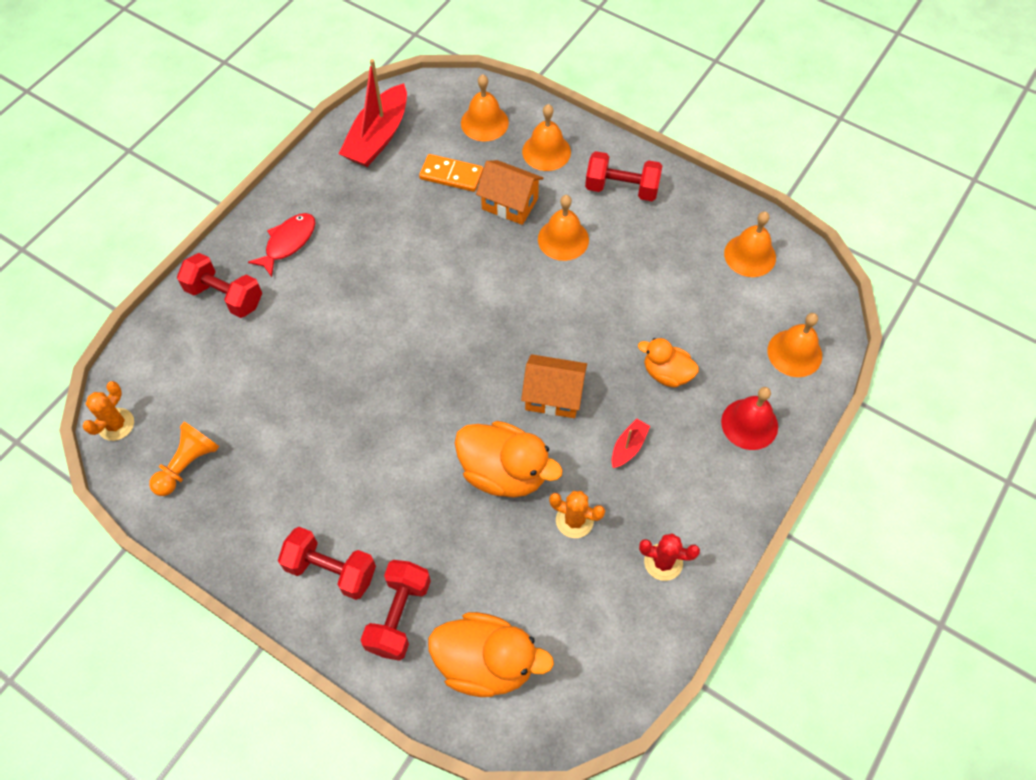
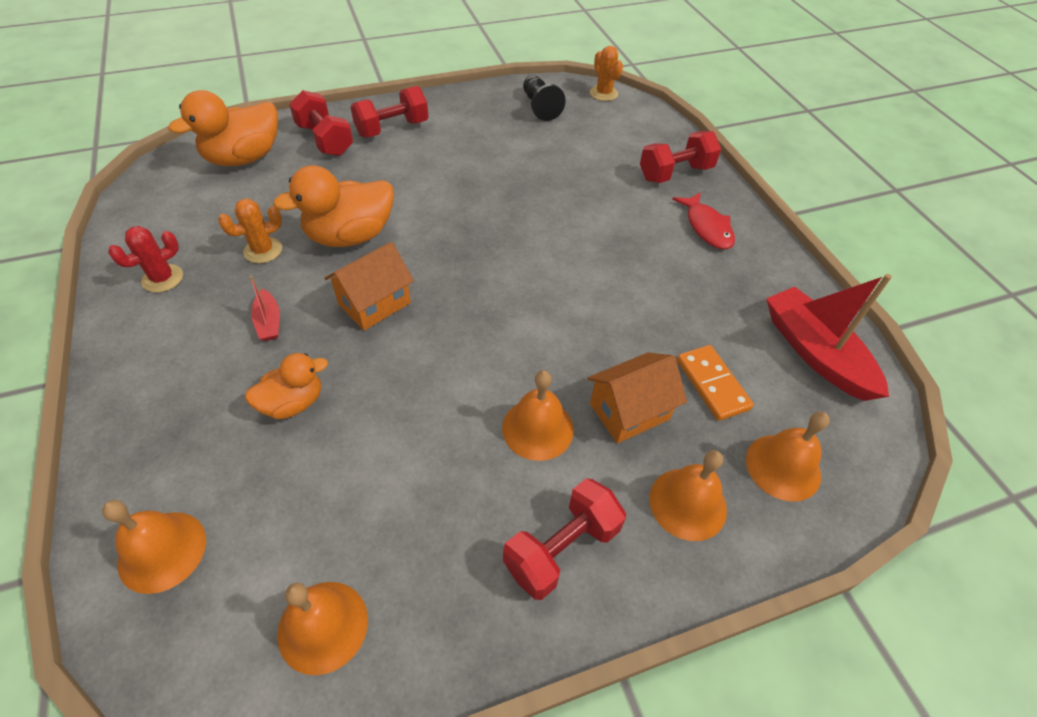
camera: 125 degrees right, 10 degrees down
(187, 465) = (540, 107): orange pawn -> black pawn
(451, 175) = (712, 384): orange domino -> orange domino turned 75 degrees counterclockwise
(749, 424) = (163, 431): red bell -> none

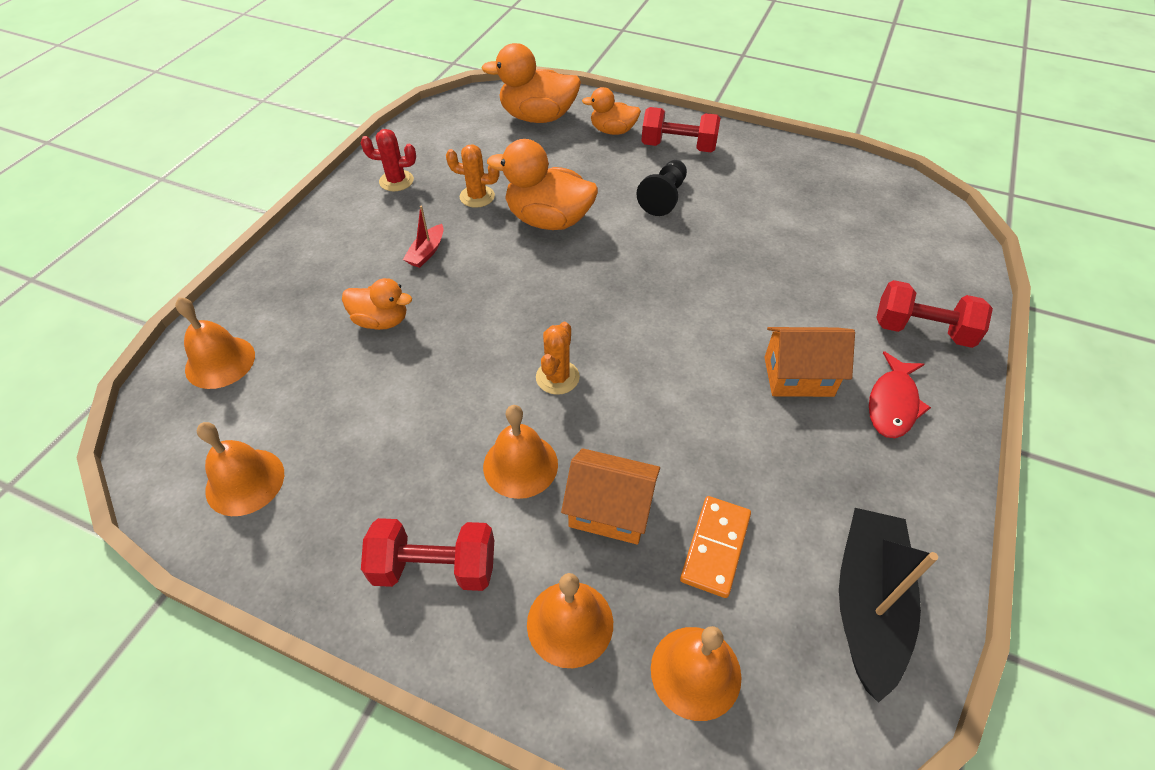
camera: 45 degrees right, 0 degrees up
(325, 140) = (612, 131): red dumbbell -> orange duck
(374, 303) = (509, 284): orange house -> orange house (798, 376)
(540, 107) = (843, 191): black pawn -> black pawn (664, 197)
(603, 93) = (933, 209): orange cactus -> orange cactus (557, 377)
(815, 352) = (867, 603): red boat -> black boat

